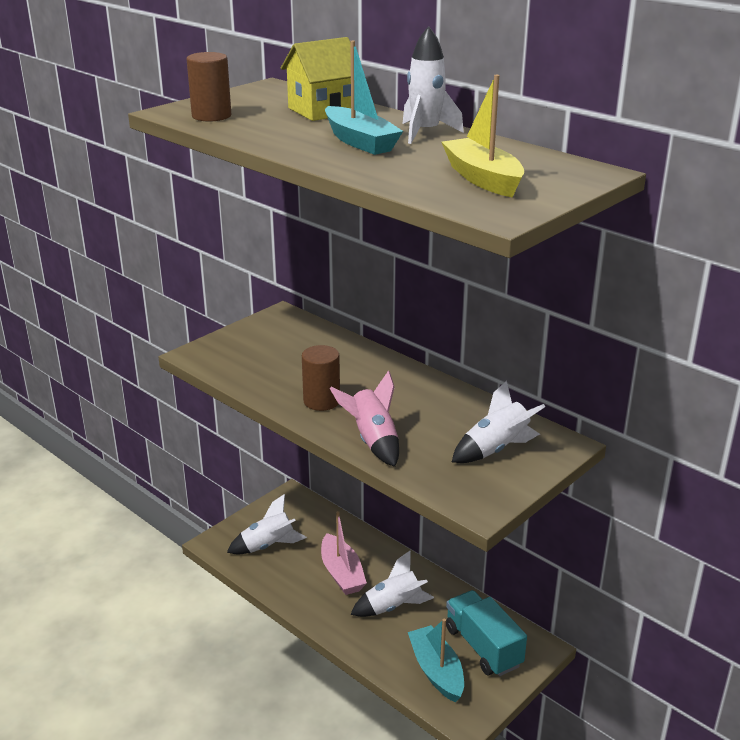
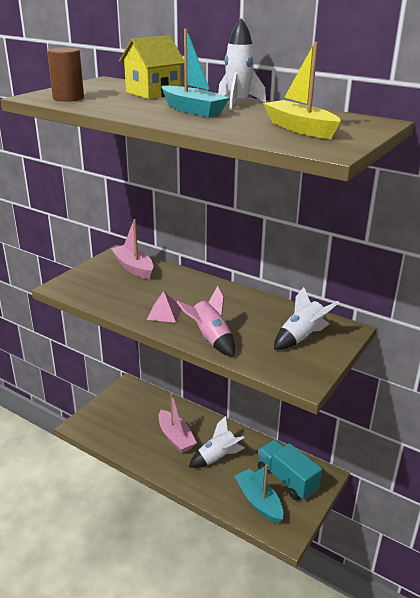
camera: 10 degrees left, 0 degrees up
(268, 545) = (118, 423): white rocket -> none
(297, 335) = (133, 268): none -> pink boat
(321, 401) = (164, 313): brown cylinder -> pink pyramid

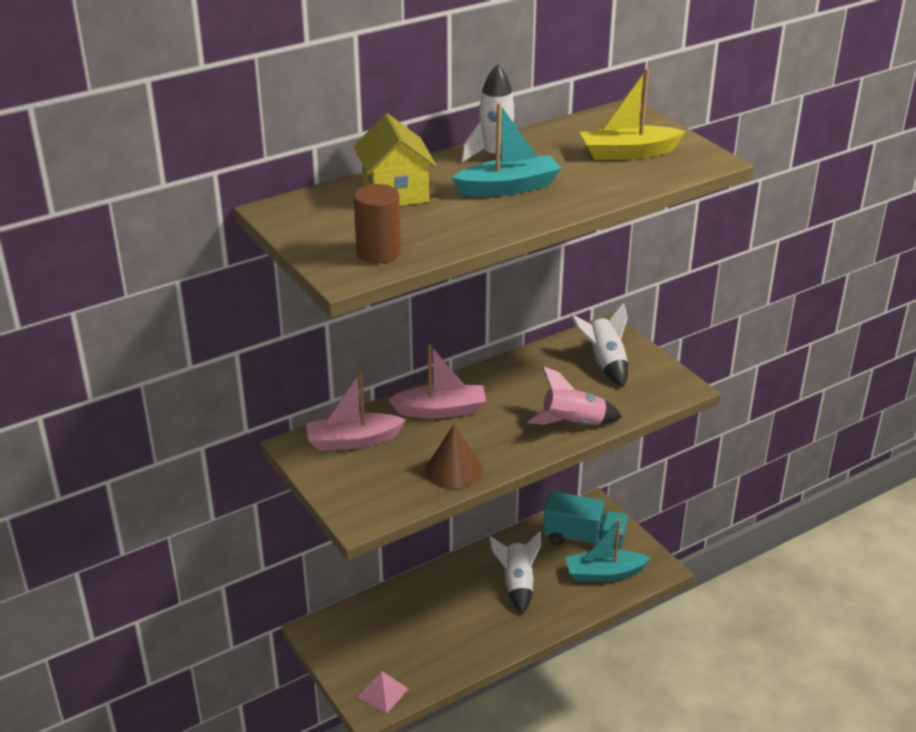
camera: 65 degrees left, 5 degrees up
(126, 305) = (454, 470): none -> brown cone
(164, 313) = (495, 443): pink pyramid -> pink pyramid (382, 693)
(175, 437) = (459, 611): pink boat -> pink boat (441, 410)
(287, 479) = (584, 539): turquoise truck -> turquoise truck turned 150 degrees counterclockwise

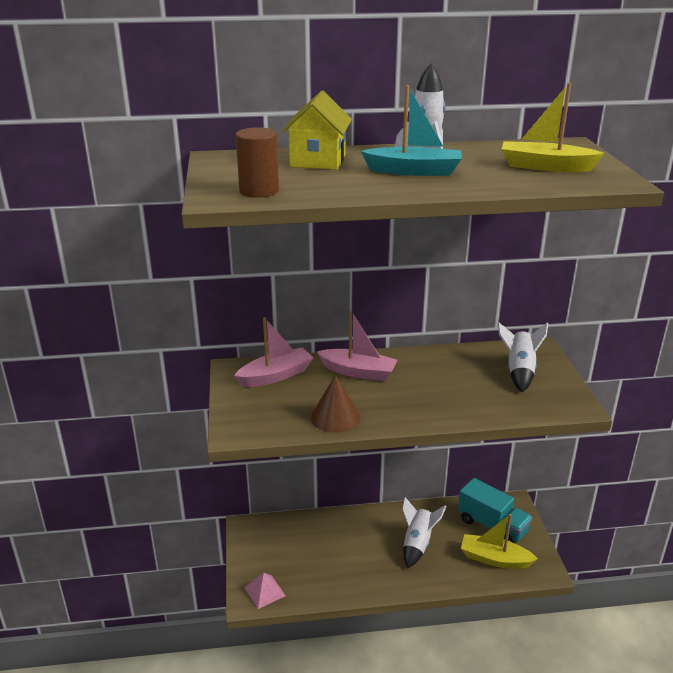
camera: 25 degrees right, 5 degrees down
(353, 441) = (275, 376): pink boat -> pink boat turned 135 degrees clockwise
(573, 424) = (459, 409): pink rocket -> none
(604, 573) = (494, 559): turquoise boat -> yellow boat

